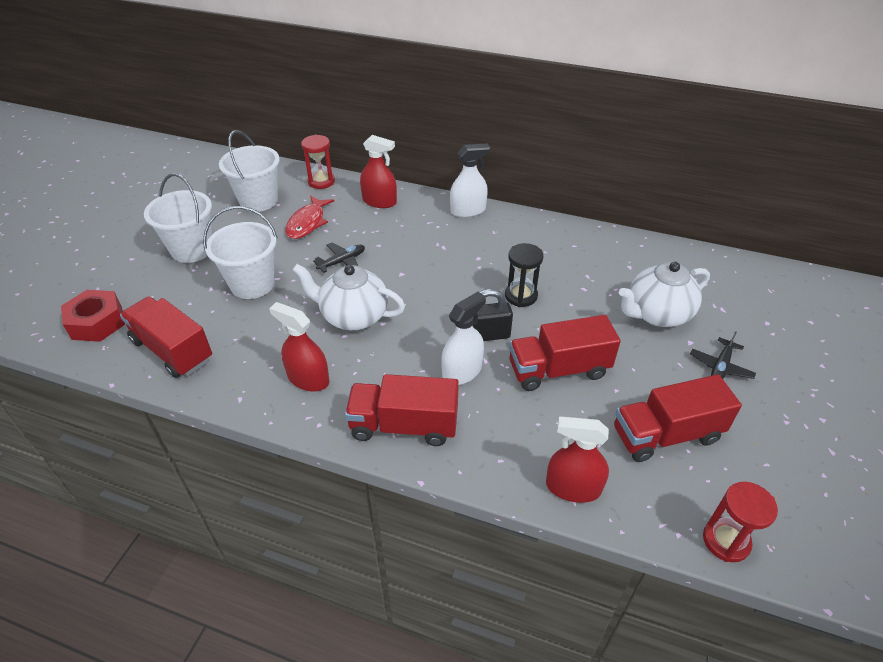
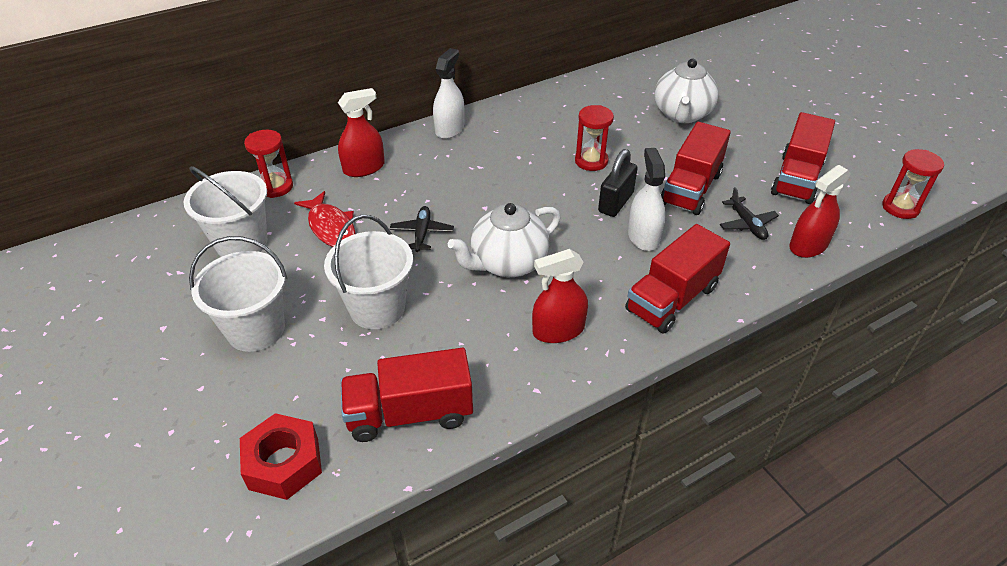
camera: 50 degrees left, 0 degrees up
(521, 296) = (591, 161): black hourglass -> red hourglass
(720, 367) = (758, 121): black plane -> black plane (747, 224)

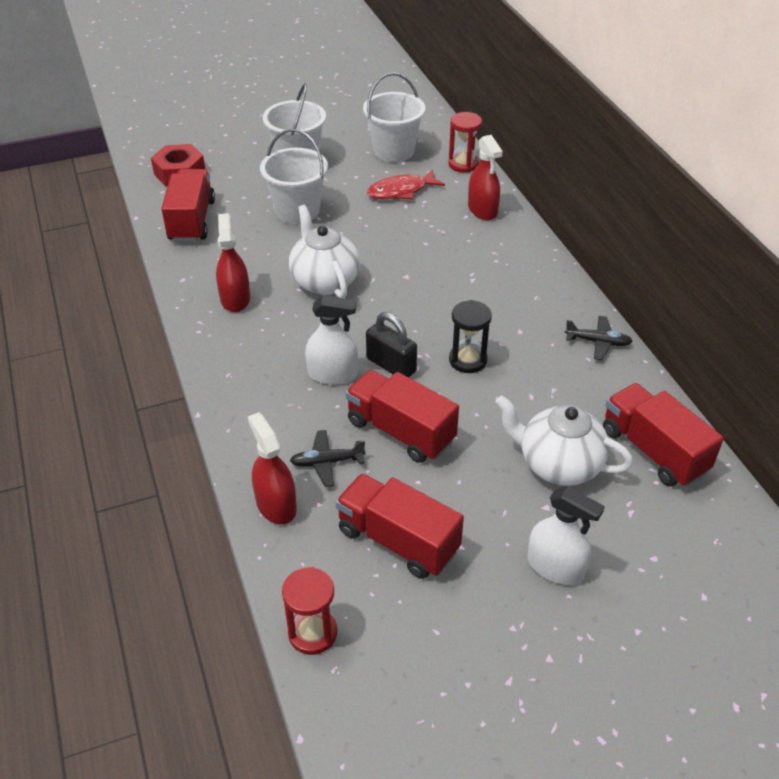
camera: 100 degrees right, 0 degrees up
(422, 233) = (379, 237): black plane -> black plane (598, 342)
(449, 129) = (544, 265): white spray bottle -> white spray bottle (555, 567)
(591, 161) = (468, 360): red hourglass -> black hourglass
(672, 299) = (242, 374): red truck -> red truck (653, 451)

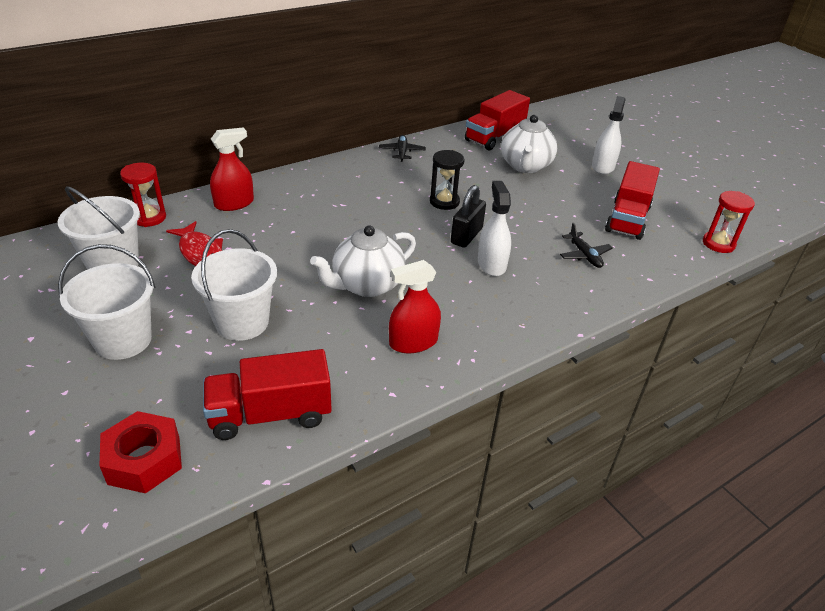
camera: 105 degrees left, 5 degrees down
(276, 505) = (639, 273): red spray bottle -> none
(400, 431) = (534, 225): red truck -> none

